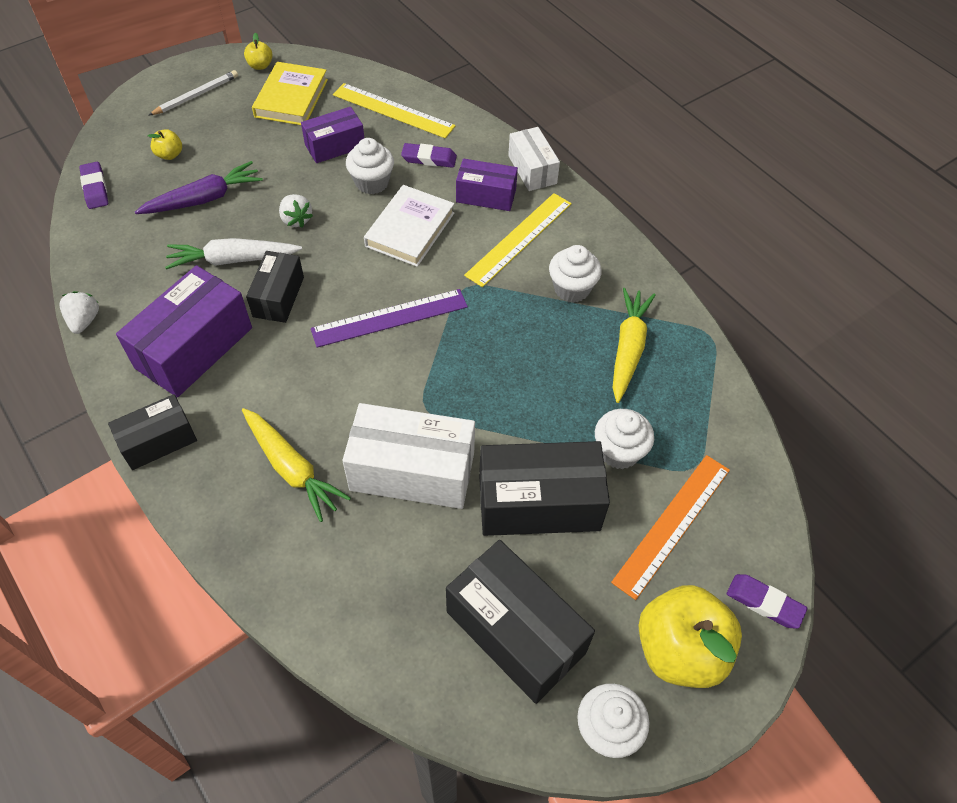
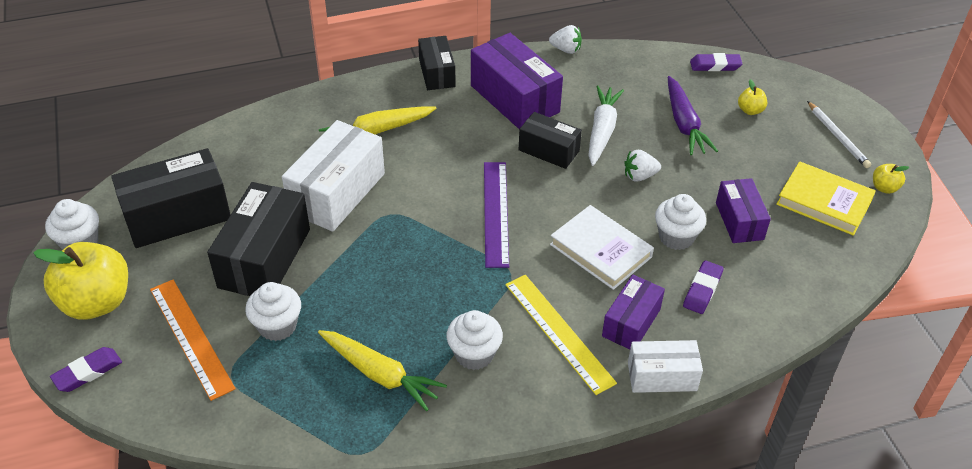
camera: 110 degrees right, 10 degrees down
(393, 110) = (790, 278): yellow ruler -> none

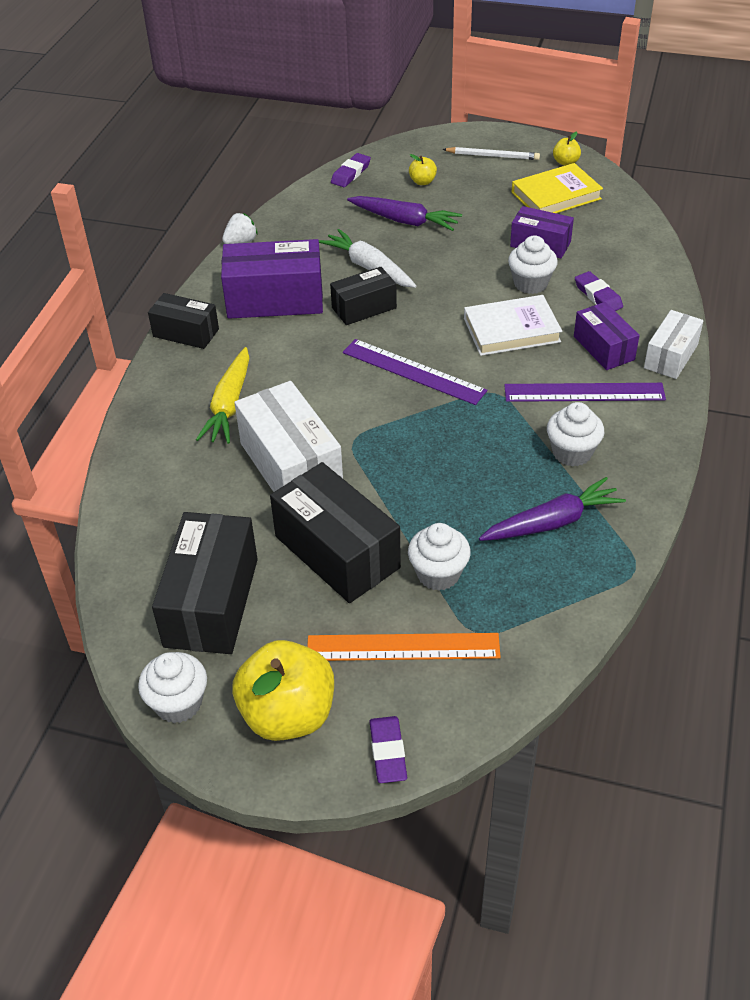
camera: 55 degrees left, 0 degrees up
(380, 374) = (552, 522): yellow carrot -> purple carrot
(558, 332) = (584, 392): yellow ruler -> purple ruler
(639, 176) = (443, 271): white strawberry -> none

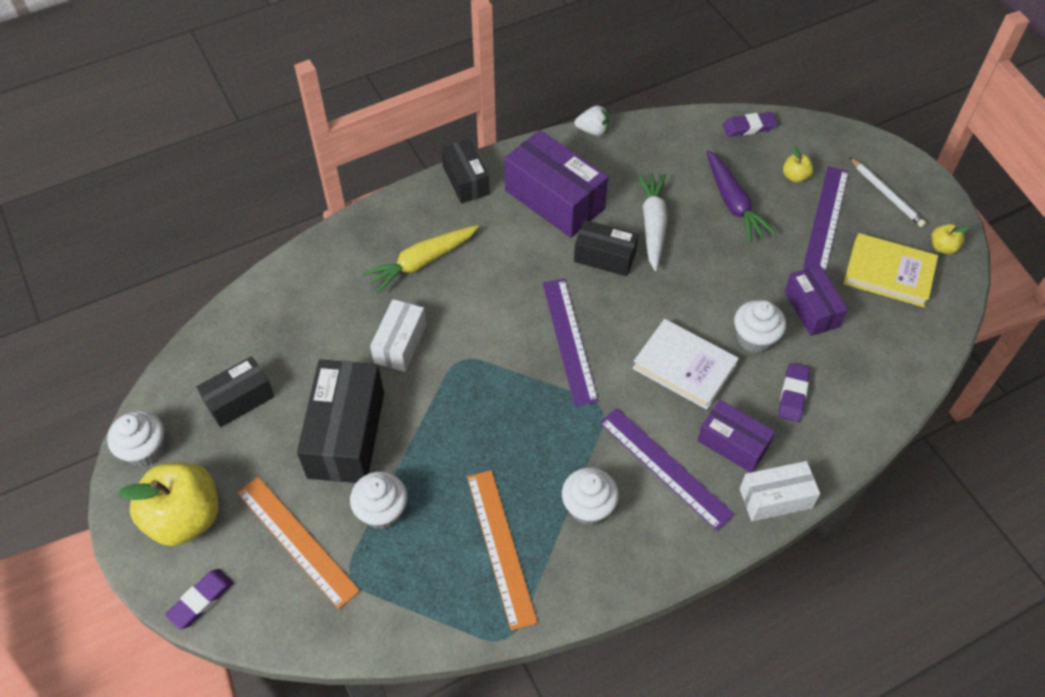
camera: 45 degrees right, 10 degrees up
(211, 602) = (239, 400): black box -> black box, size x0.60
(291, 465) = (400, 344): white box -> white box, size x0.60
(476, 191) = (826, 218): none -> purple ruler
(552, 522) = (500, 547): purple carrot -> orange ruler
(604, 348) = (732, 444): purple box -> purple box turned 75 degrees counterclockwise

